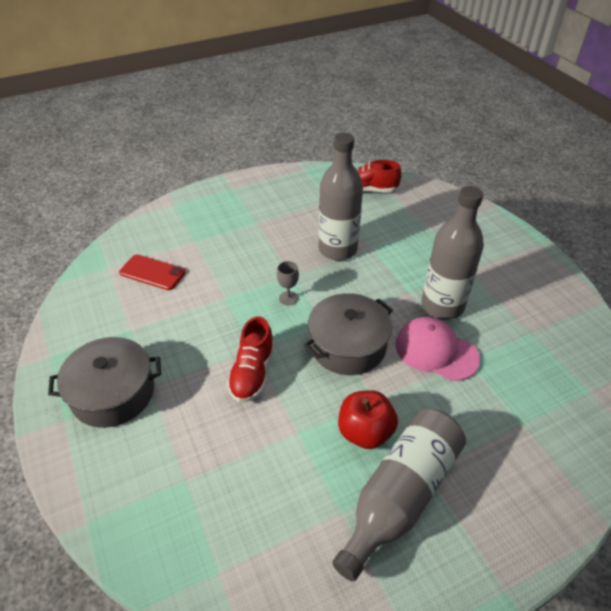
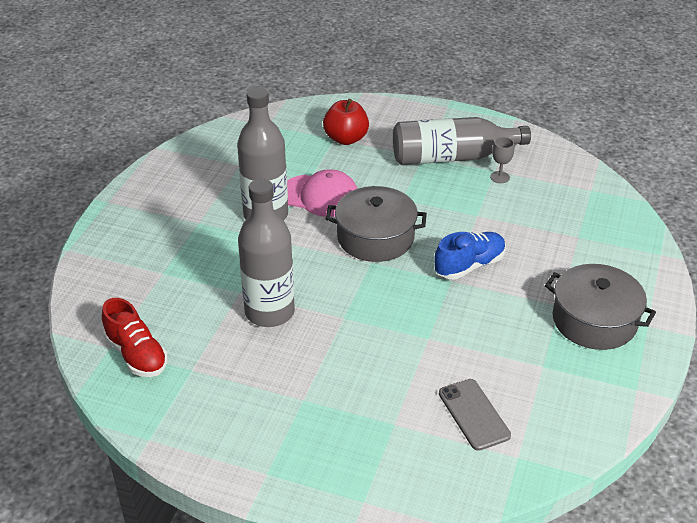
camera: 135 degrees left, 5 degrees down
(152, 272) = (474, 414): red phone -> grey phone
(252, 373) = (469, 265): red shoe -> blue shoe
(288, 298) = (374, 299): grey goblet -> grey goblet (499, 177)
(365, 432) = (433, 190): red apple -> red apple (346, 139)
(436, 351) = (320, 196): pink cap -> pink cap turned 60 degrees counterclockwise

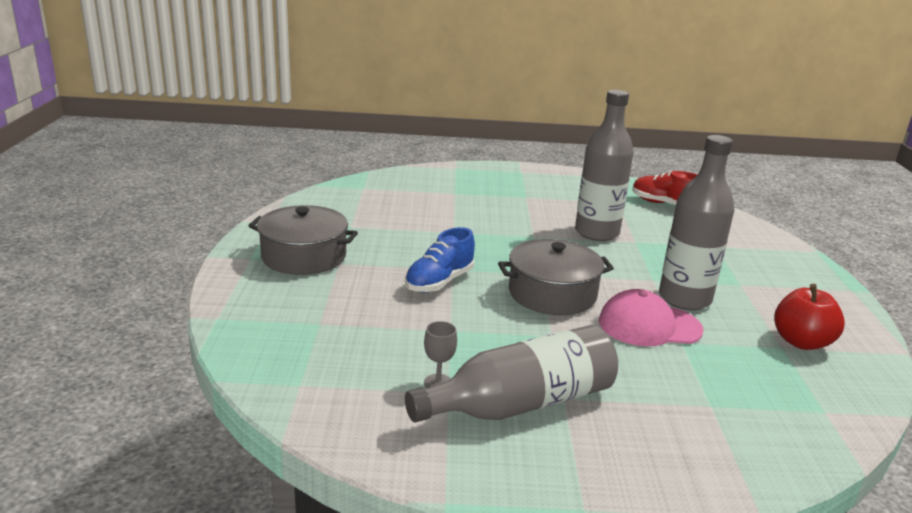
camera: 160 degrees right, 15 degrees down
(346, 139) = (694, 408): red apple -> red apple (801, 342)
(474, 414) = (400, 201): grey phone -> none

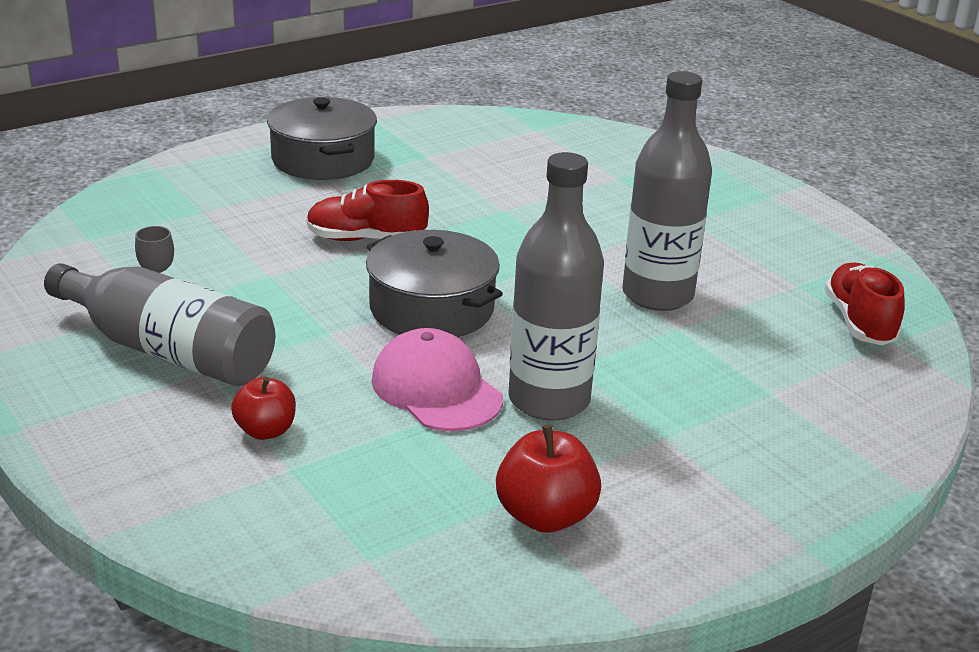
camera: 55 degrees right, 5 degrees up
(439, 282) = (366, 239): blue shoe -> red shoe
(659, 399) = (265, 431): none -> red apple

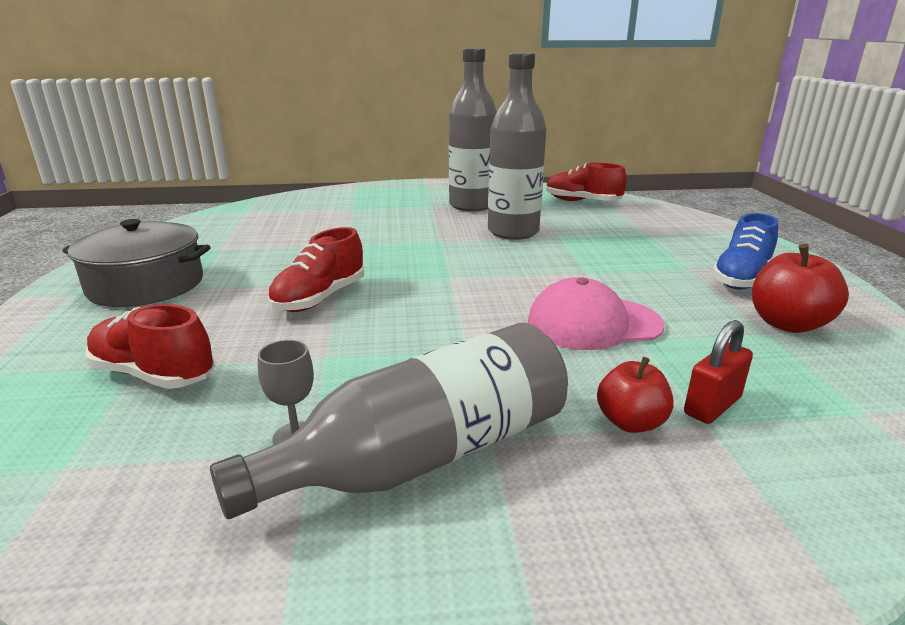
camera: 60 degrees left, 5 degrees down
(197, 222) = (154, 374): none -> red shoe
(320, 470) = (712, 406): none -> red padlock
(431, 308) = (465, 298): grey pot -> none
(549, 400) = (629, 289): grey bottle -> grey bottle (471, 206)
(667, 480) = (741, 278): none -> blue shoe

